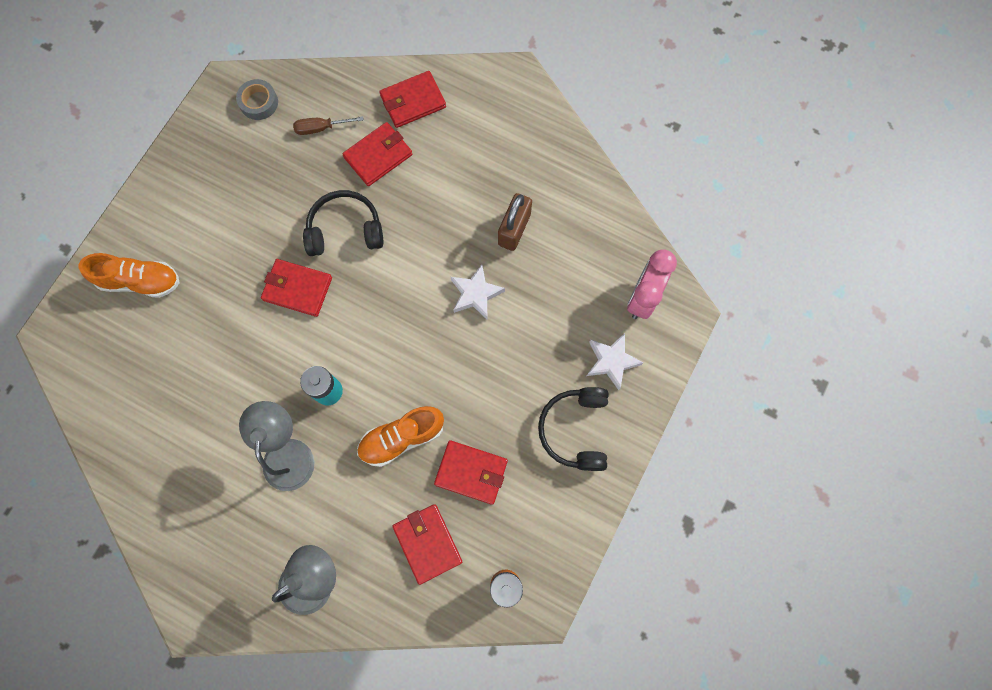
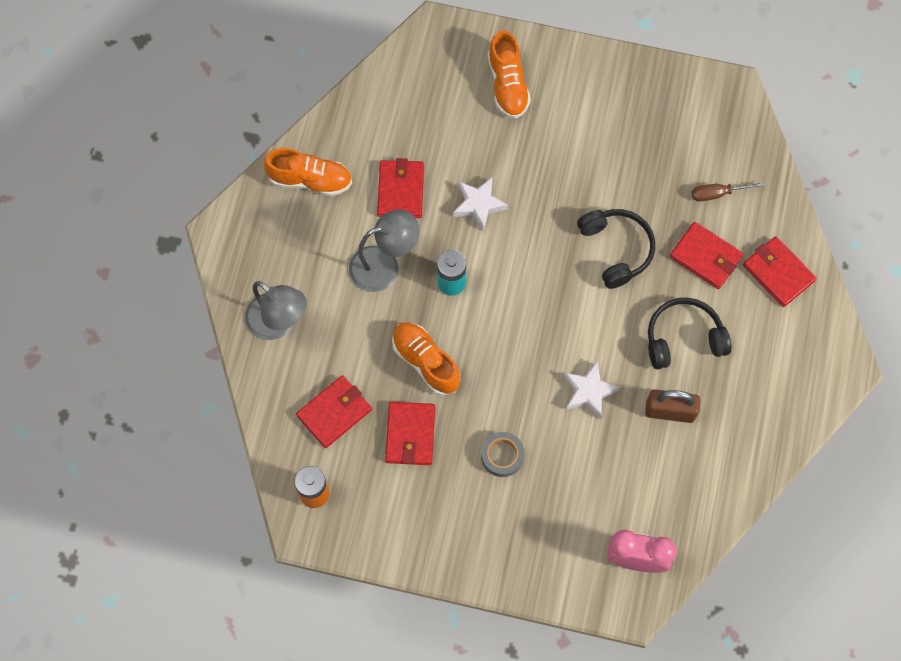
camera: 75 degrees right, 5 degrees down
(169, 506) = (310, 180): none -> orange shoe
(259, 102) = (725, 127): grey tape -> grey tape (502, 456)
(297, 289) = (542, 224): red wallet -> red wallet (400, 191)
(321, 128) = (717, 194): brown screwdriver -> brown screwdriver turned 75 degrees counterclockwise
(575, 430) = (478, 523): black headphones -> black headphones (683, 338)
(611, 361) = (558, 543): white star -> white star (479, 205)

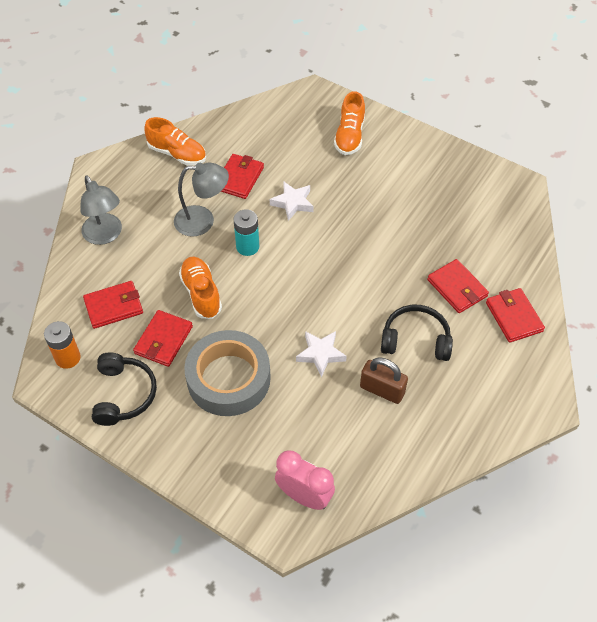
camera: 20 degrees right, 15 degrees down
(502, 456) = (228, 378): grey tape -> grey tape, size x2.22
(616, 249) = (386, 262): black headphones -> black headphones (124, 394)
(717, 194) = (483, 248): brown screwdriver -> none

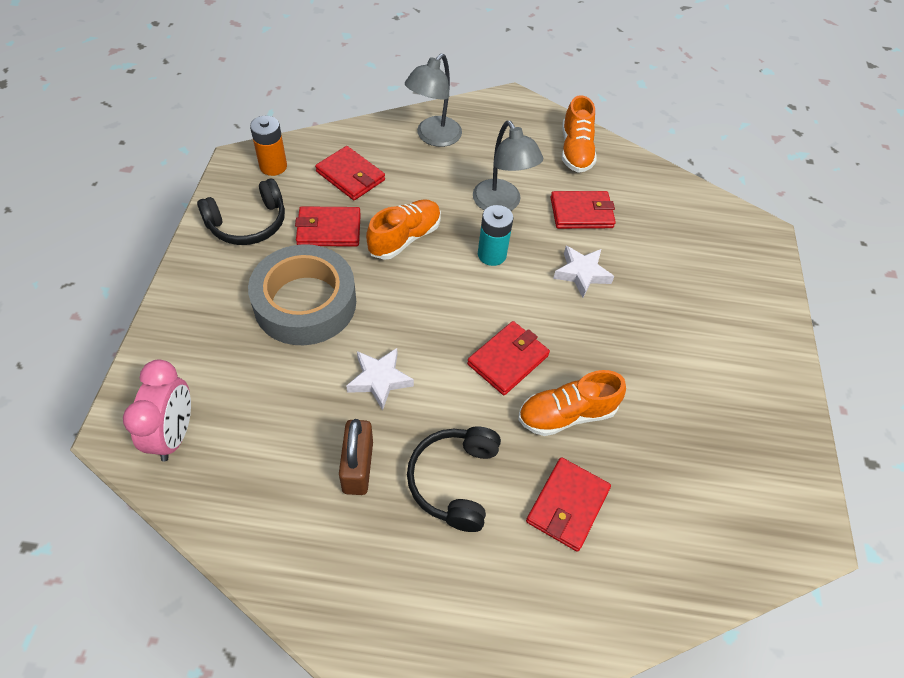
camera: 60 degrees right, 0 degrees up
(349, 136) = (726, 293): orange shoe -> orange shoe (566, 414)
(415, 340) = (454, 481): black headphones -> black headphones turned 150 degrees counterclockwise
(513, 317) = (562, 603): red wallet -> red wallet (507, 360)

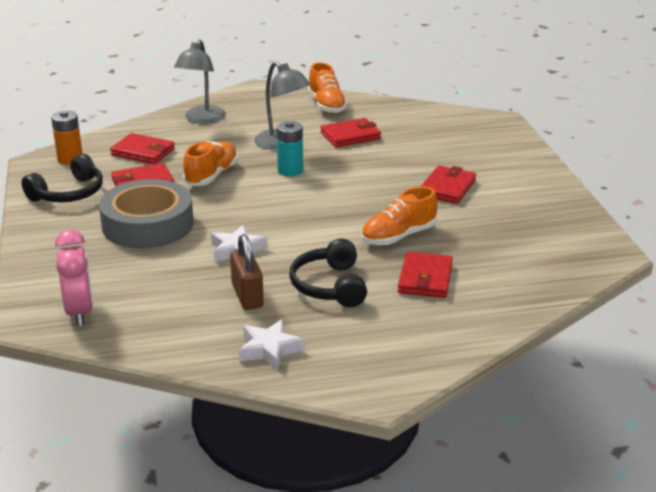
camera: 15 degrees left, 25 degrees down
(507, 360) = (336, 220): red wallet -> red wallet (447, 188)
(582, 274) = (369, 166): white star -> white star (269, 349)

